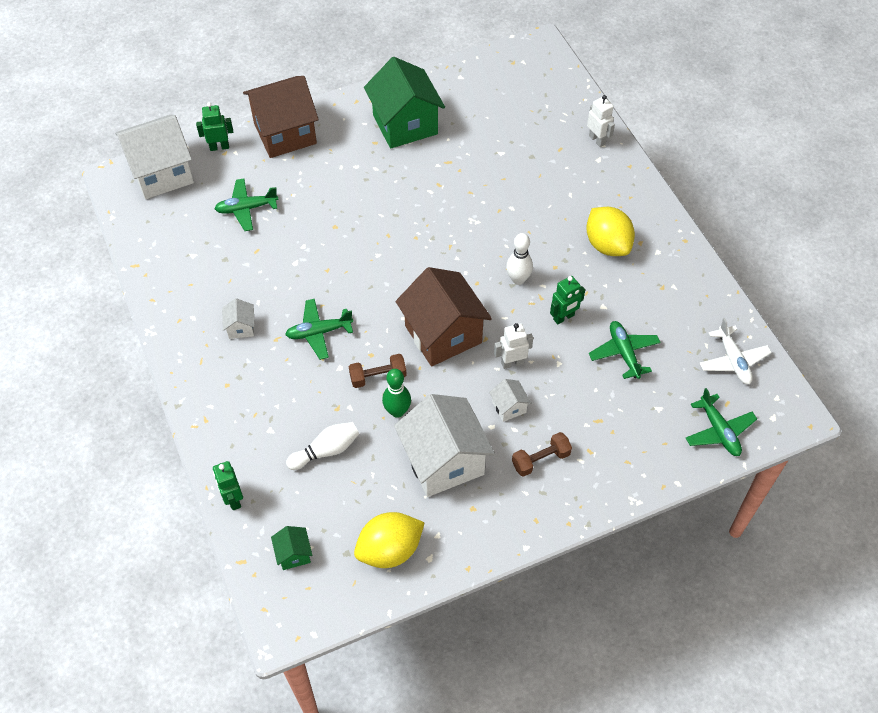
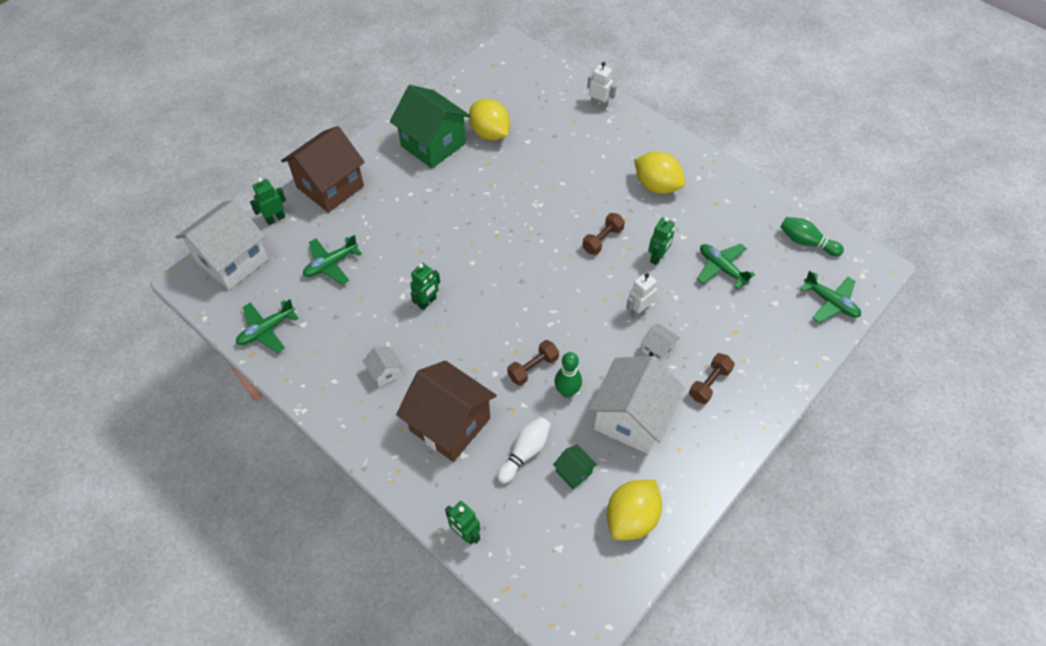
camera: 25 degrees left, 0 degrees up
(294, 554) = (549, 560): green house -> green house (574, 472)
(314, 277) = (427, 302): none -> green robot
(319, 332) = (458, 349): green plane -> green plane (267, 330)
(443, 334) = (567, 309): brown house -> brown house (450, 424)
(444, 461) = (631, 418): white house -> white house turned 75 degrees clockwise
(467, 132) = (490, 133): none -> yellow lemon
(518, 279) = (602, 240): white bowling pin -> brown dumbbell
(733, 360) = (806, 242): white plane -> green bowling pin

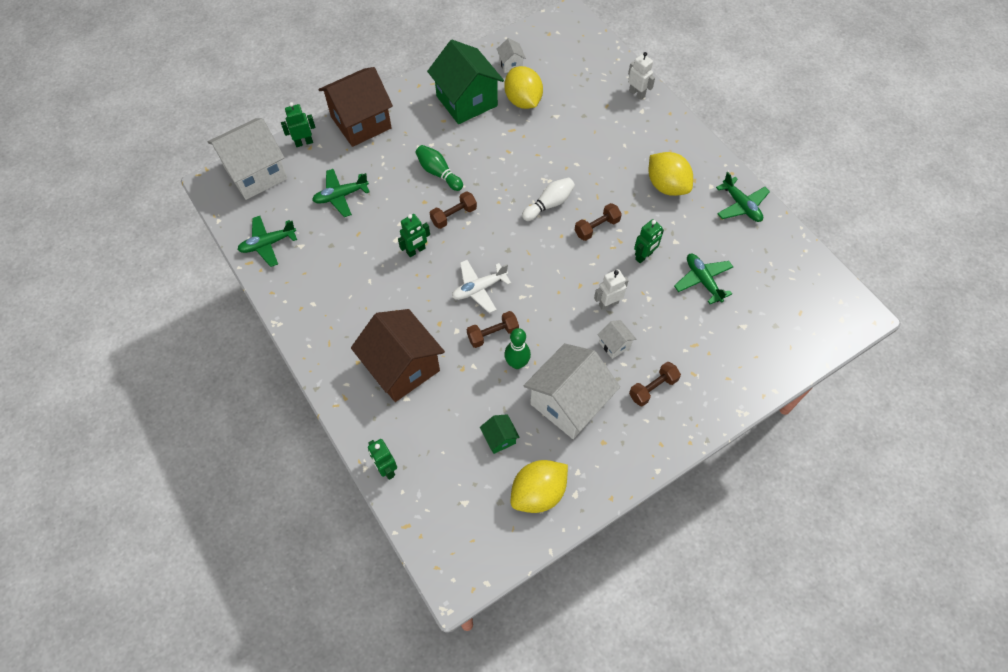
camera: 15 degrees right, 5 degrees up
(385, 372) = (359, 307): white house -> white house (511, 64)
(455, 259) = (454, 216): none -> brown dumbbell
(504, 326) = (479, 289): none -> white plane
(525, 452) = (461, 409): white bowling pin -> white bowling pin (549, 204)
(806, 242) = (796, 274): green bowling pin -> green bowling pin (438, 173)
(830, 302) = (799, 338): green plane -> green plane (741, 205)

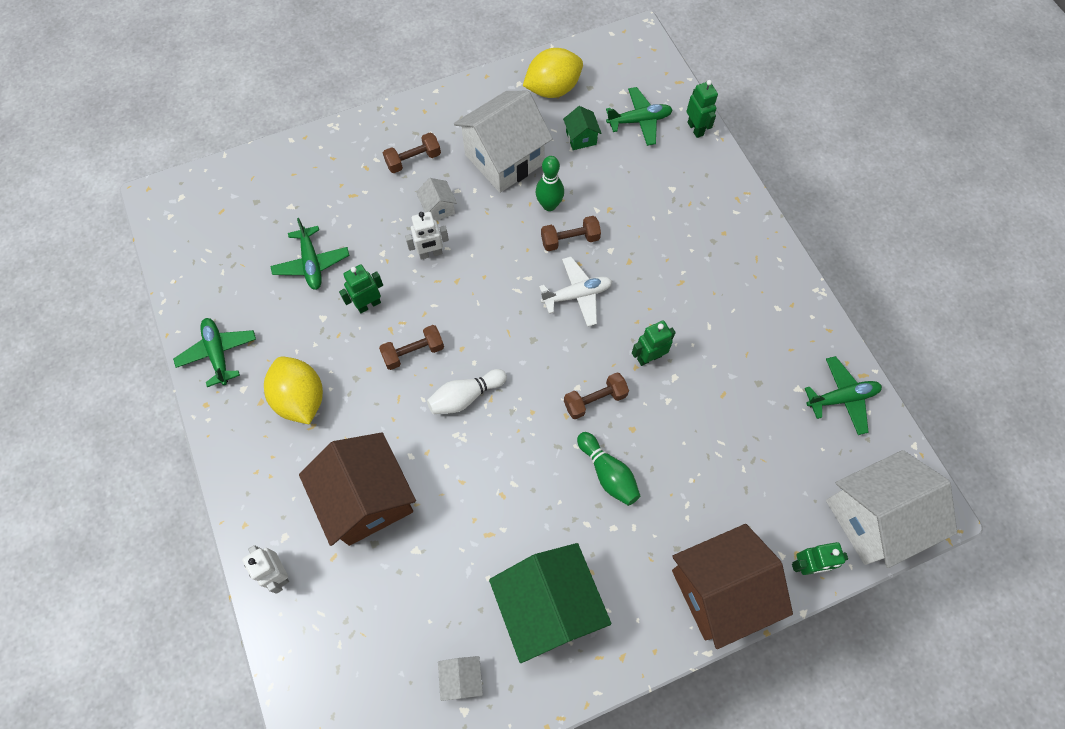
camera: 170 degrees left, 5 degrees up
(341, 196) = (747, 457): green plane -> green plane (639, 121)
(402, 367) = (674, 219): brown house -> brown house (367, 499)
(523, 101) = (459, 590): yellow lemon -> none

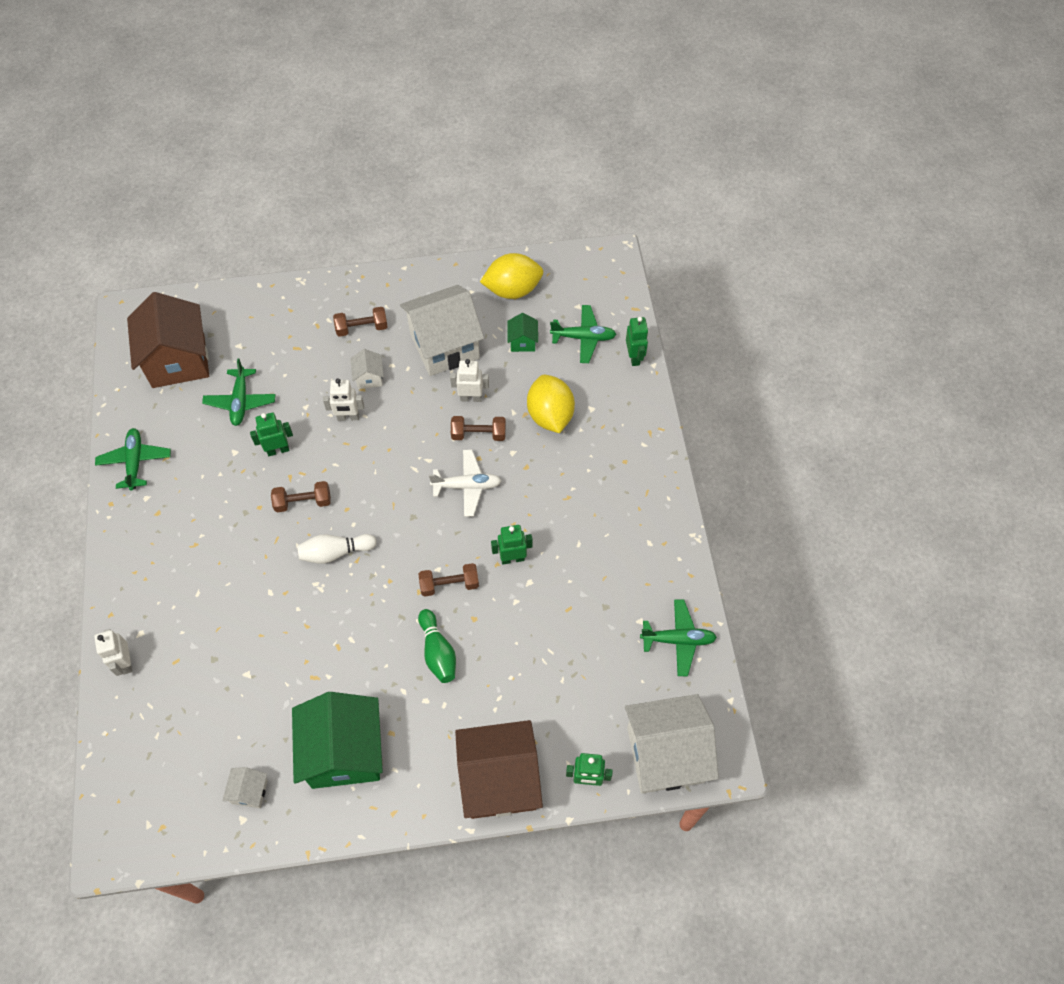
camera: 15 degrees right, 5 degrees down
(301, 399) = (192, 519): yellow lemon -> yellow lemon (550, 415)
(367, 499) = (221, 620): brown house -> brown house (178, 360)
(549, 205) = (471, 398): green bowling pin -> white robot

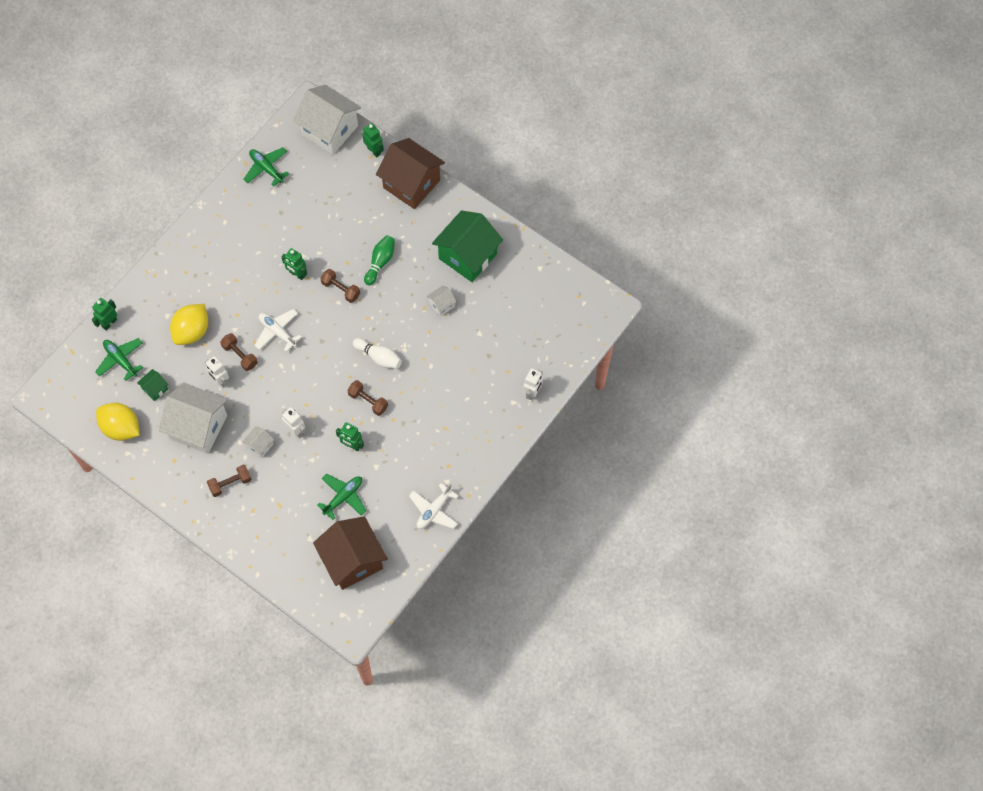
camera: 135 degrees left, 5 degrees up
(135, 462) = (434, 510): green plane -> white plane
(178, 360) = (352, 560): brown house -> brown house turned 60 degrees counterclockwise
(250, 791) = (526, 277): white house -> white house (442, 305)
(362, 328) = (230, 483): brown dumbbell -> brown dumbbell turned 60 degrees counterclockwise

